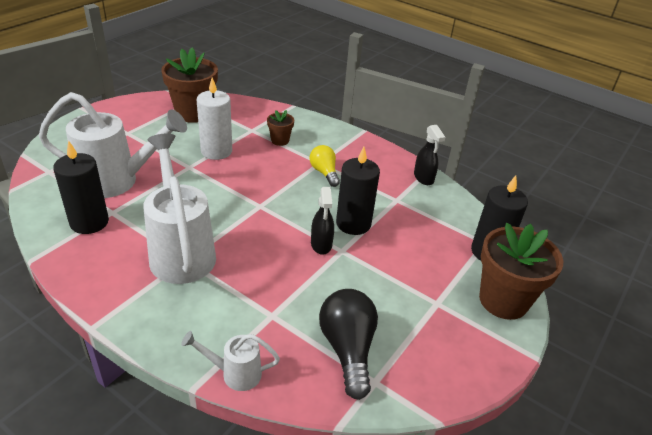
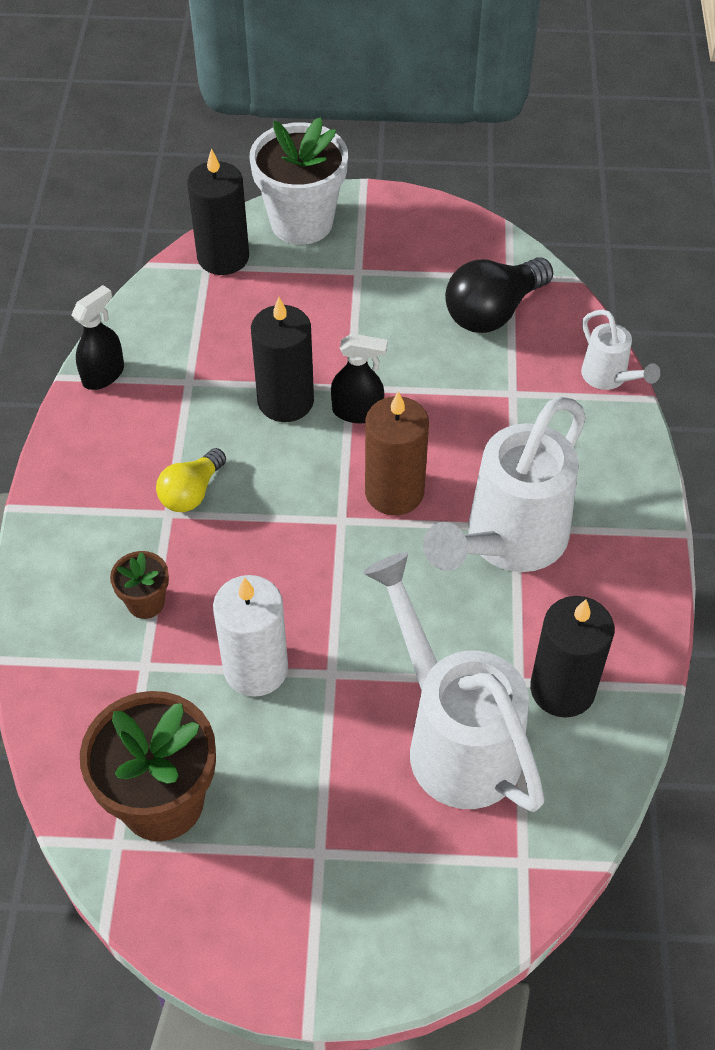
camera: 120 degrees left, 15 degrees up
(256, 230) = (394, 492): none -> brown candle
(321, 244) = (358, 412): black spray bottle -> black spray bottle turned 45 degrees clockwise
(503, 300) = (301, 222): brown flower pot -> white flower pot

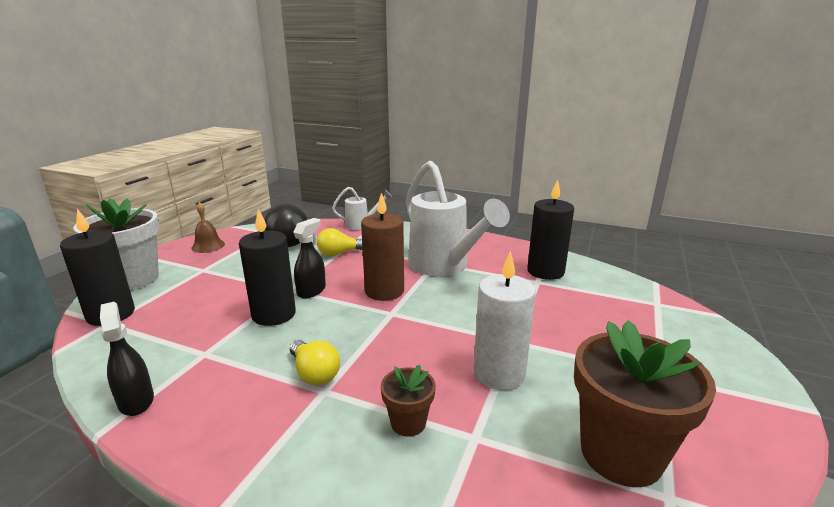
camera: 70 degrees left, 30 degrees down
(426, 234) = (208, 246): none -> brown bell
(453, 737) = (572, 307): white watering can -> none
(483, 394) = (339, 253): none -> yellow light bulb

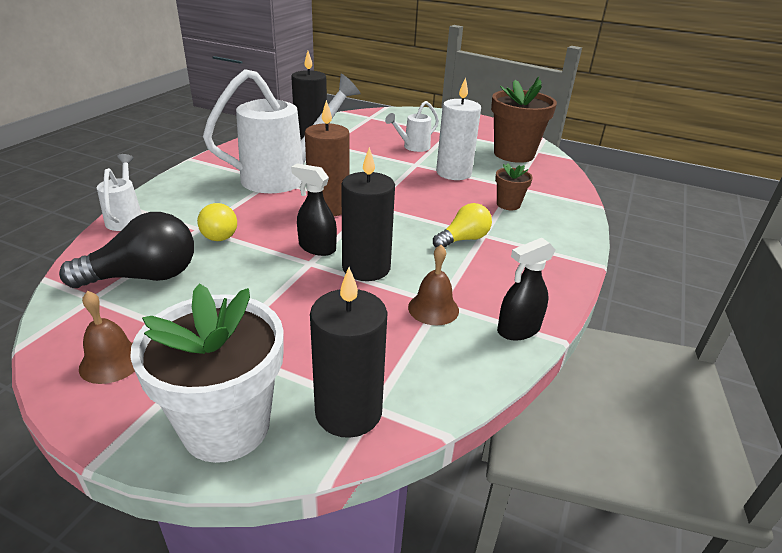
camera: 90 degrees left, 10 degrees up
(197, 349) = (433, 308): none -> brown bell
(570, 339) = (412, 147): none -> white watering can

